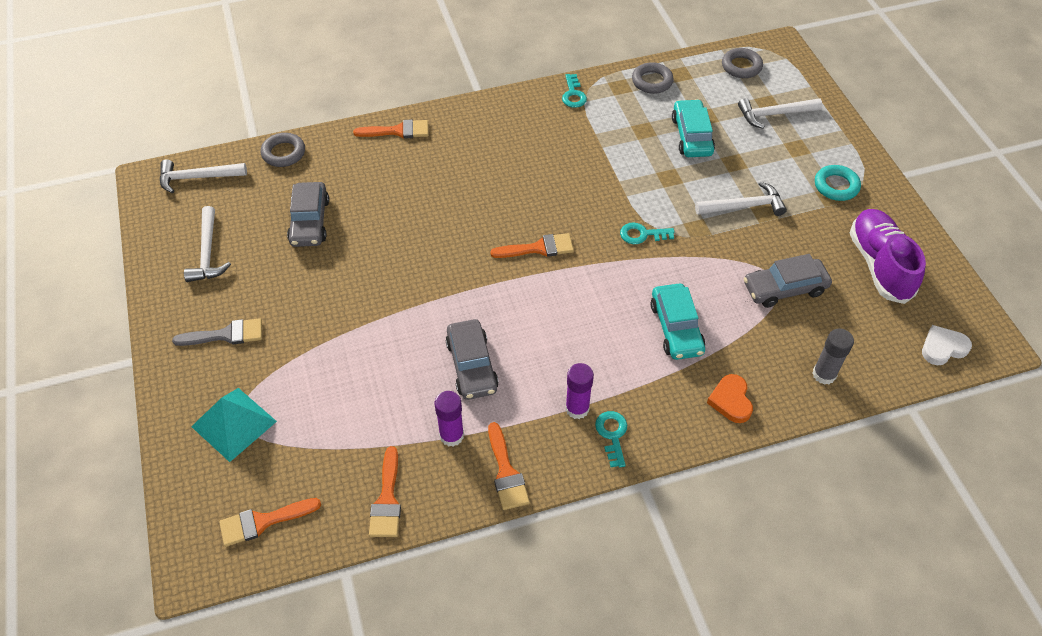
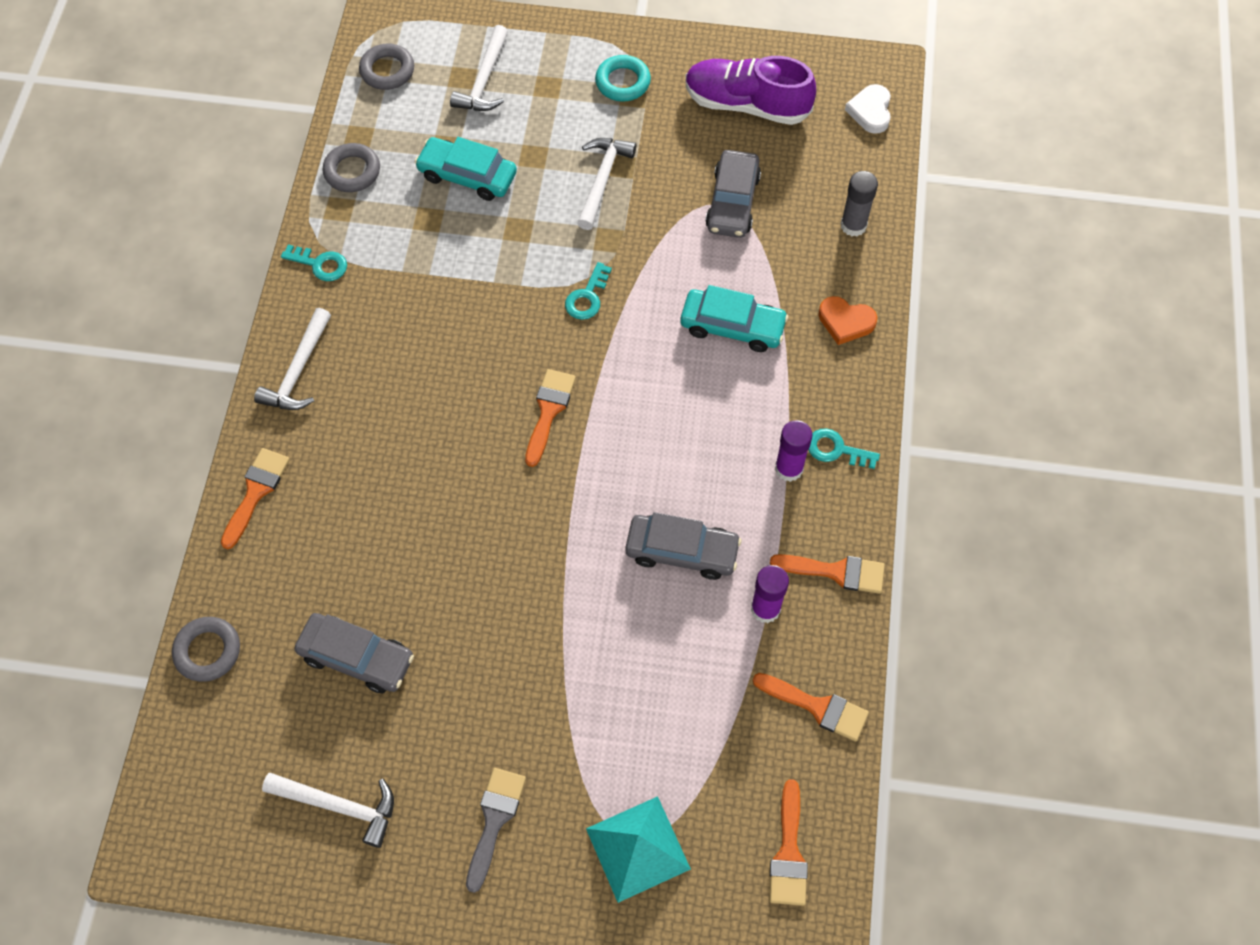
camera: 65 degrees left, 10 degrees up
(197, 178) = (185, 782): white hammer -> white hammer (298, 371)

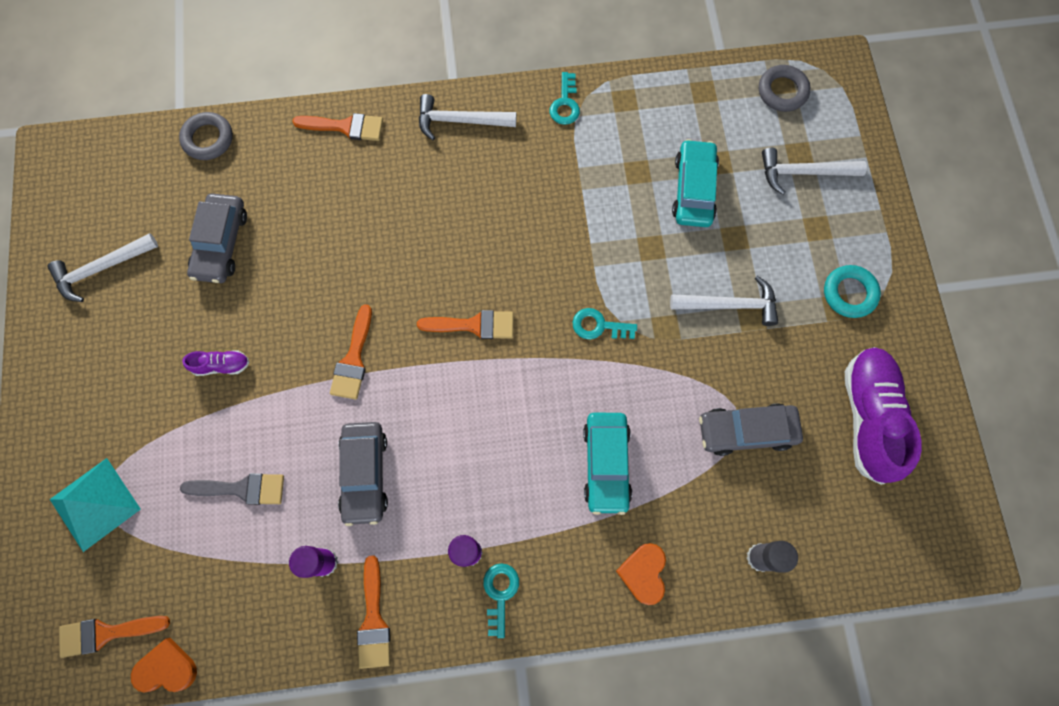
camera: 75 degrees right, 10 degrees up
(339, 806) = (101, 269): white hammer -> white hammer turned 60 degrees clockwise
(352, 171) = (665, 98): grey ring -> none
(494, 820) = (104, 385): grey brush -> grey brush (242, 488)
(512, 680) = (221, 365): none -> purple shoe
(817, 707) = (240, 630): orange brush -> orange brush (353, 359)
(840, 790) = (167, 668): none -> orange heart
(870, 111) = (909, 546): white heart -> none

